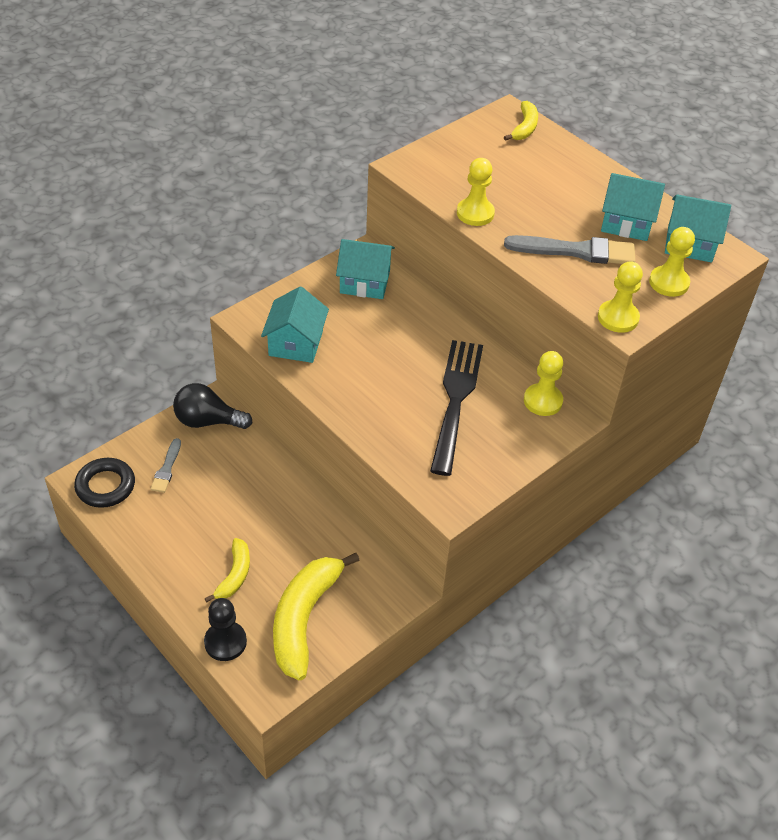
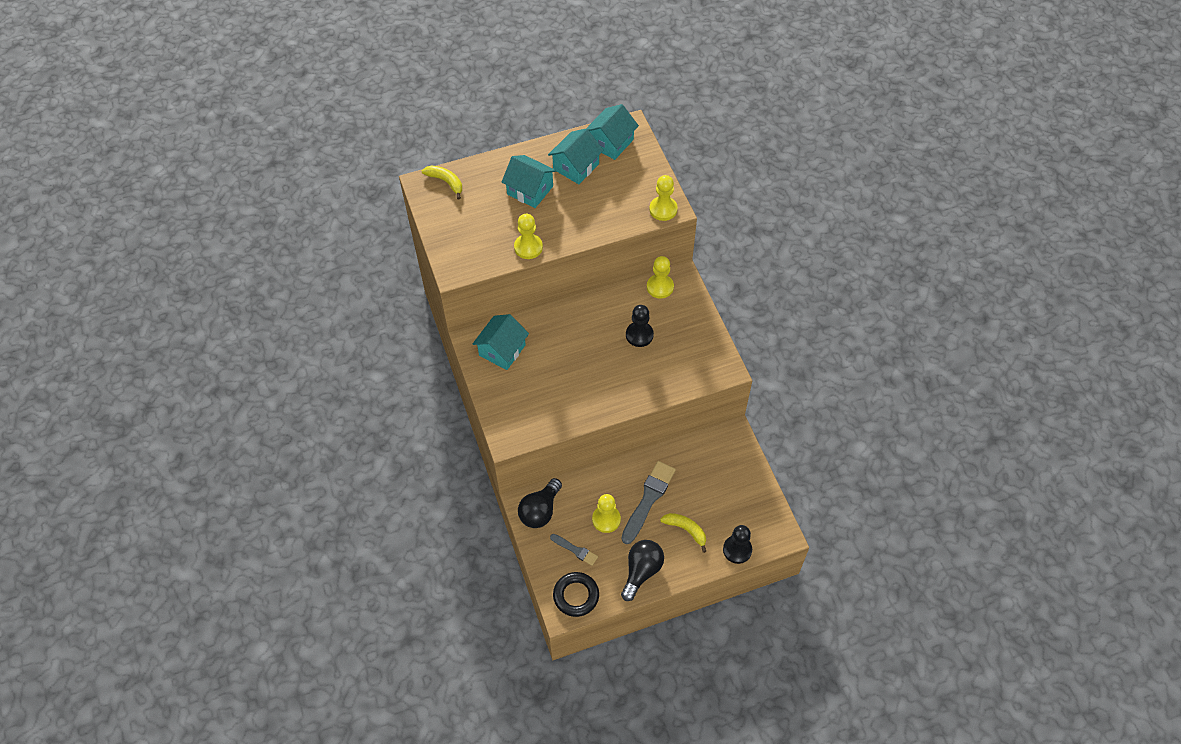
camera: 65 degrees left, 10 degrees up
(159, 543) = (641, 571): none -> black light bulb
(296, 343) = (547, 413): turquoise house -> turquoise house (530, 190)
(304, 619) = (735, 498): yellow banana -> none
(455, 399) = (639, 335): black fork -> black pawn
(576, 251) = (592, 205): grey brush -> grey brush (648, 499)
(669, 283) = (642, 169): yellow pawn -> yellow pawn (606, 519)

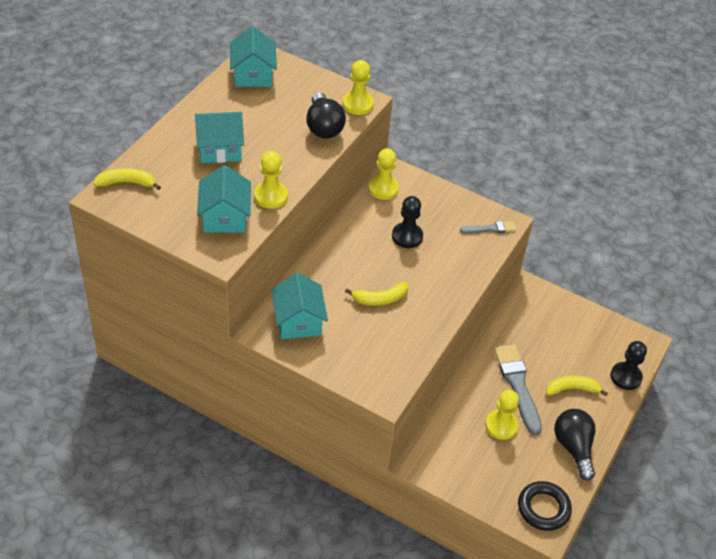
camera: 45 degrees left, 10 degrees down
(540, 511) = (438, 458): black light bulb -> black light bulb (323, 127)
(572, 370) = (380, 299): none -> yellow banana
(575, 550) = (503, 470): grey brush -> grey brush (490, 229)
(576, 166) = (242, 108): turquoise house -> turquoise house (225, 217)

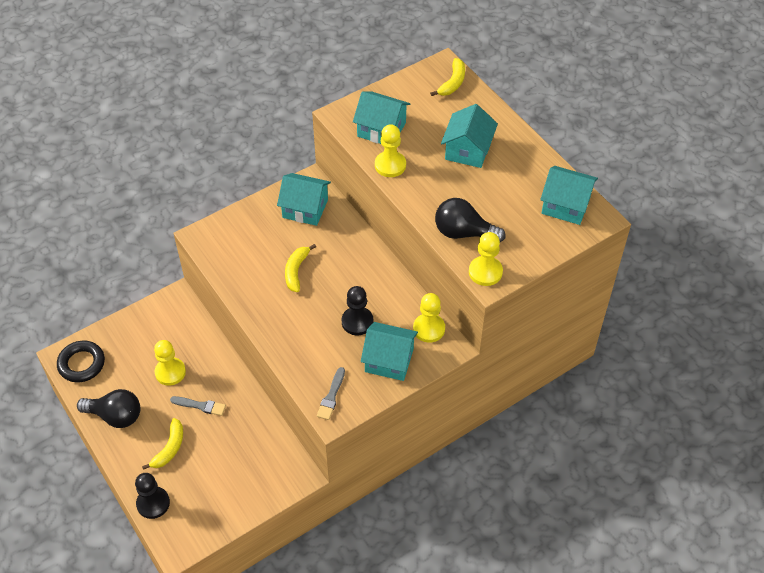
camera: 120 degrees right, 5 degrees up
(431, 204) = (389, 360): none -> turquoise house
(517, 385) = (200, 406): grey brush -> grey brush, size x0.54

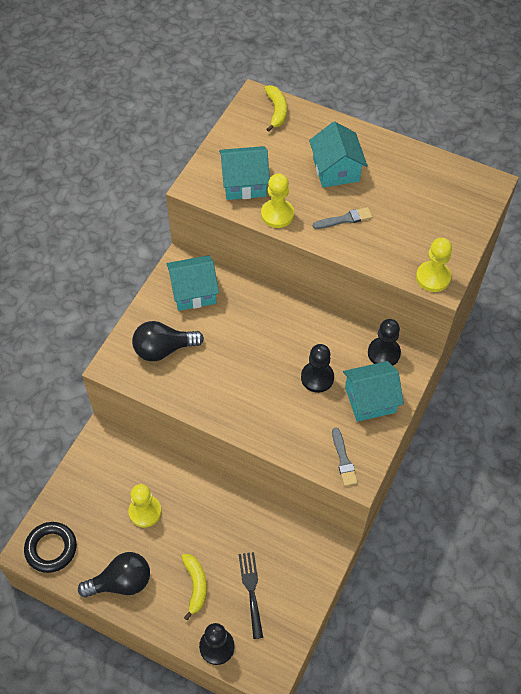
camera: 30 degrees left, 5 degrees up
(200, 406) = (196, 529): grey brush -> grey brush (345, 219)
(210, 475) = (251, 590): none -> black fork
(296, 271) = (228, 356): yellow banana -> none
(429, 329) = (383, 353): yellow pawn -> black pawn
(463, 233) = (388, 249): black light bulb -> black light bulb (163, 349)
(565, 205) = (455, 184): turquoise house -> none

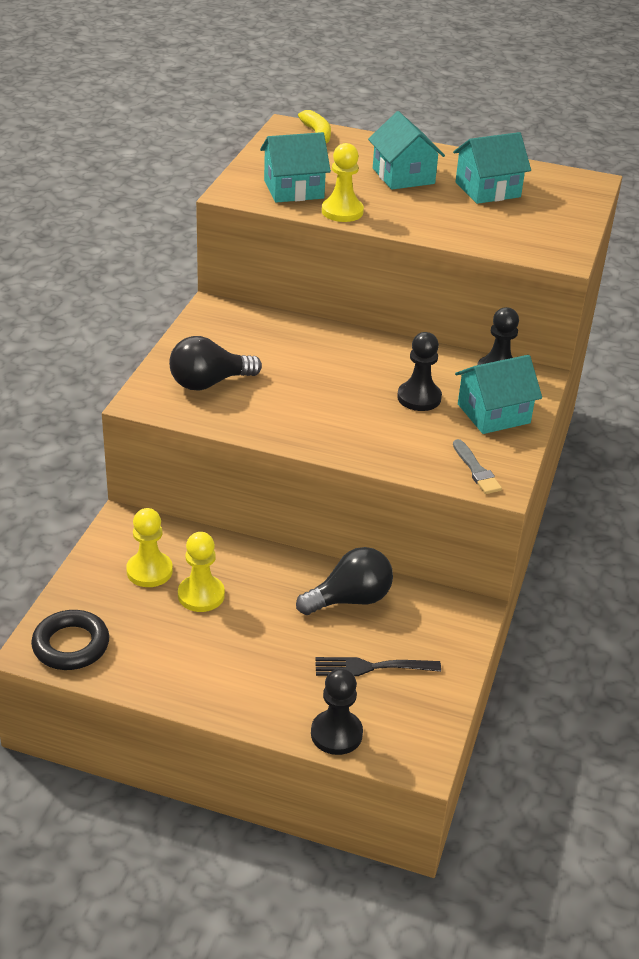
camera: 10 degrees left, 20 degrees down
(121, 582) = (181, 674): black light bulb -> black light bulb (350, 599)
(193, 292) = (237, 330): turquoise house -> turquoise house (487, 190)
(195, 585) = (290, 668): yellow banana -> none
(251, 590) = (371, 667): black fork -> black fork turned 75 degrees counterclockwise
(345, 219) = (427, 212): grey brush -> none
(433, 277) = (551, 253): yellow pawn -> yellow pawn (149, 571)

